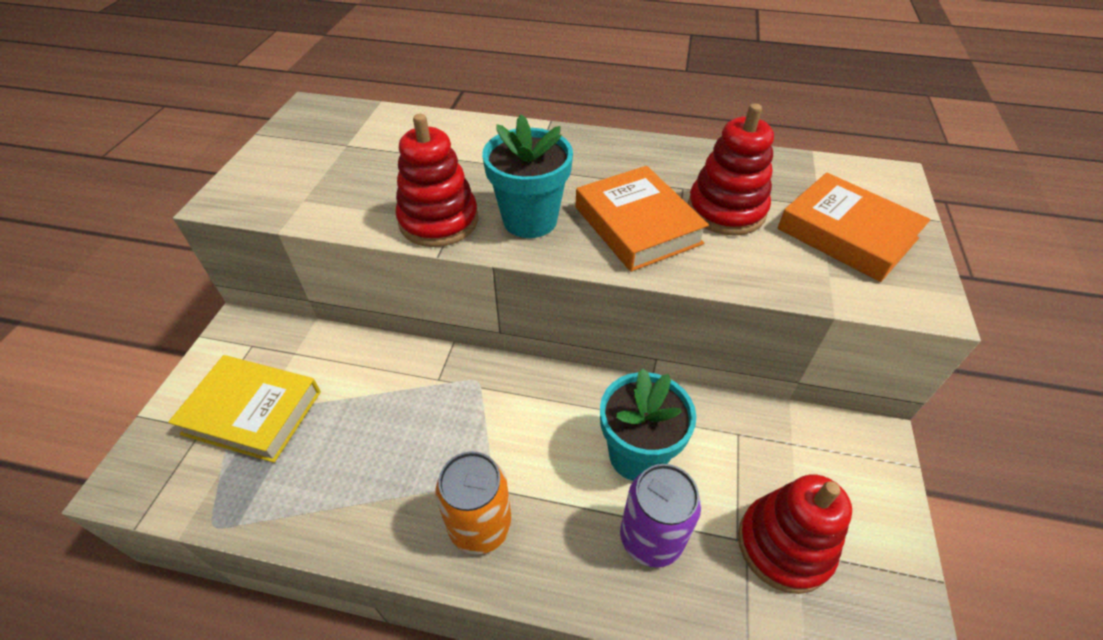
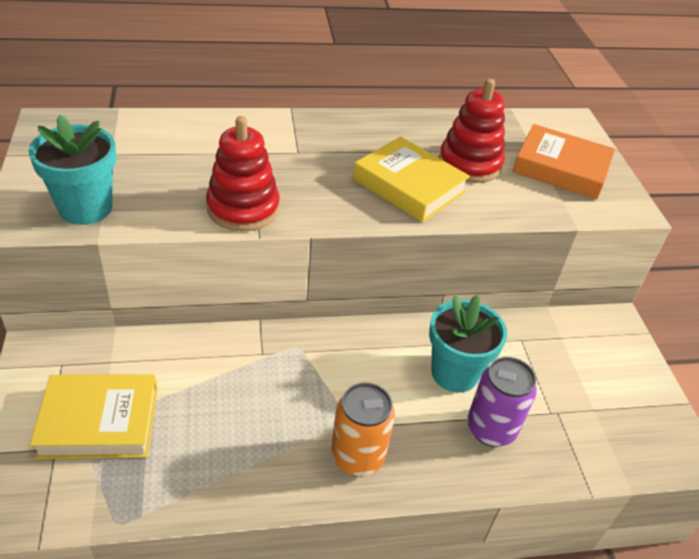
camera: 25 degrees left, 5 degrees down
(530, 220) = (321, 195): turquoise flower pot -> turquoise flower pot (85, 208)
(637, 225) = (409, 186): orange book -> yellow book
(784, 545) = (583, 408): red stacking toy -> none

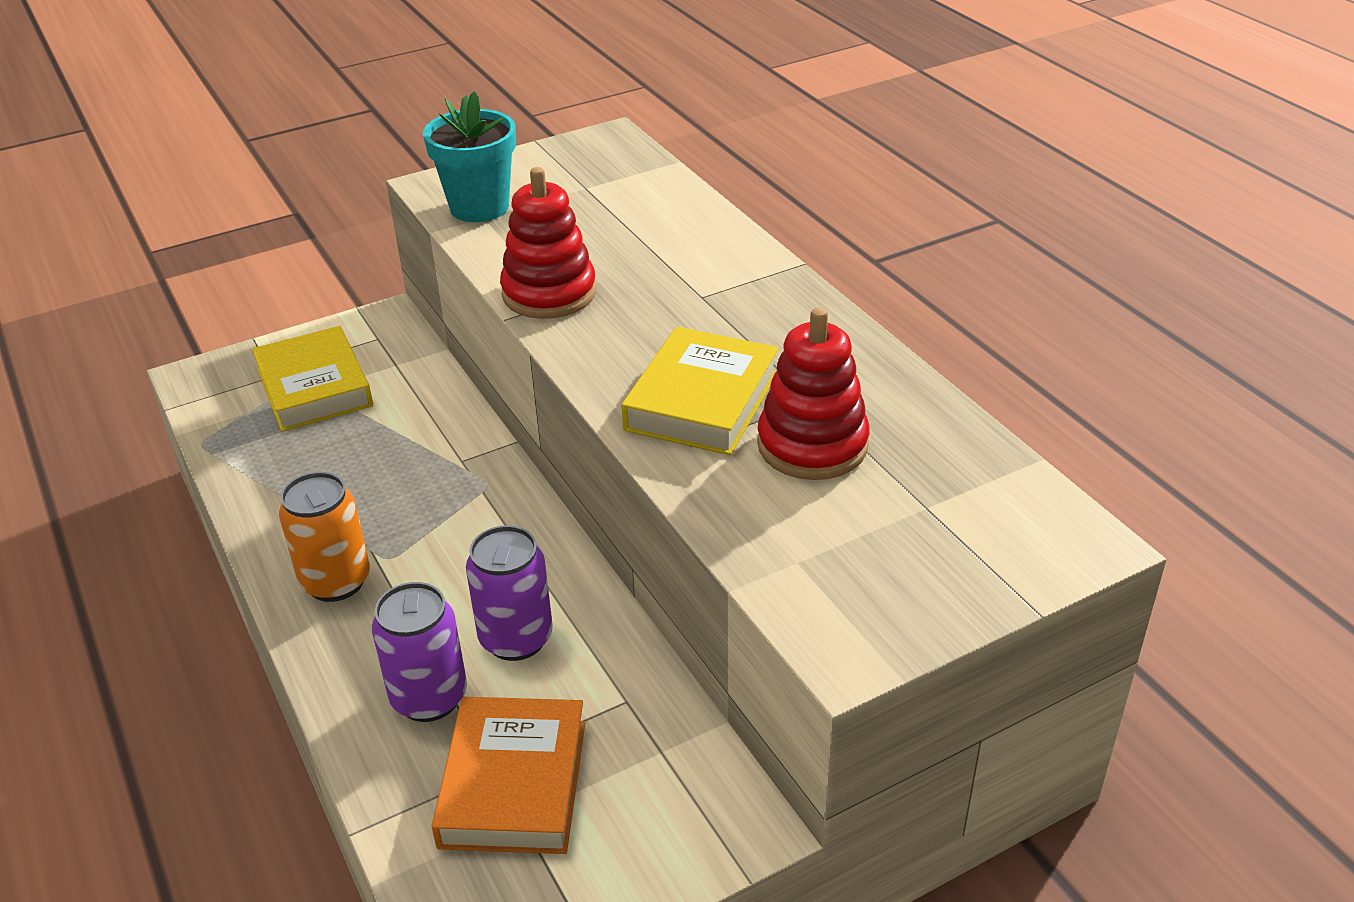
camera: 75 degrees right, 5 degrees down
(454, 373) = (516, 638): turquoise flower pot -> purple can
(561, 168) = (896, 547): orange book -> orange book (514, 783)

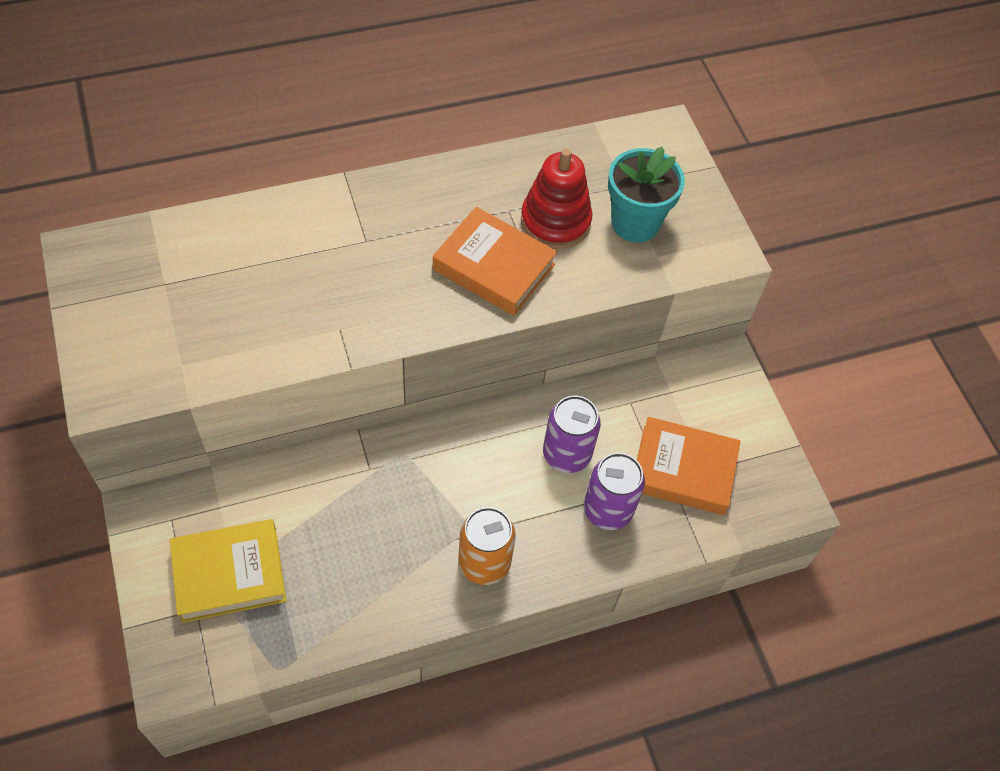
camera: 85 degrees left, 20 degrees up
(479, 207) = (163, 365): turquoise flower pot -> turquoise flower pot (635, 223)
(549, 293) = (325, 333): red stacking toy -> none
(702, 401) = (494, 267): yellow book -> orange book

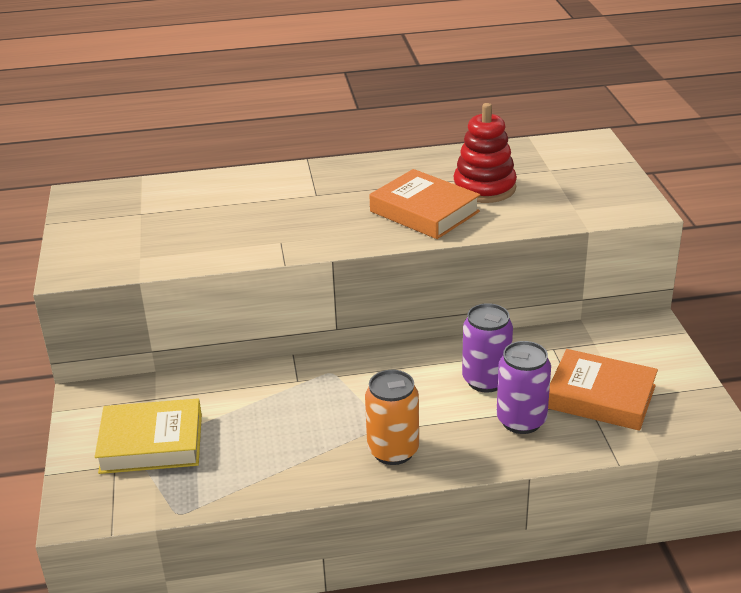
camera: 15 degrees right, 25 degrees down
(635, 223) = (556, 190): turquoise flower pot -> none

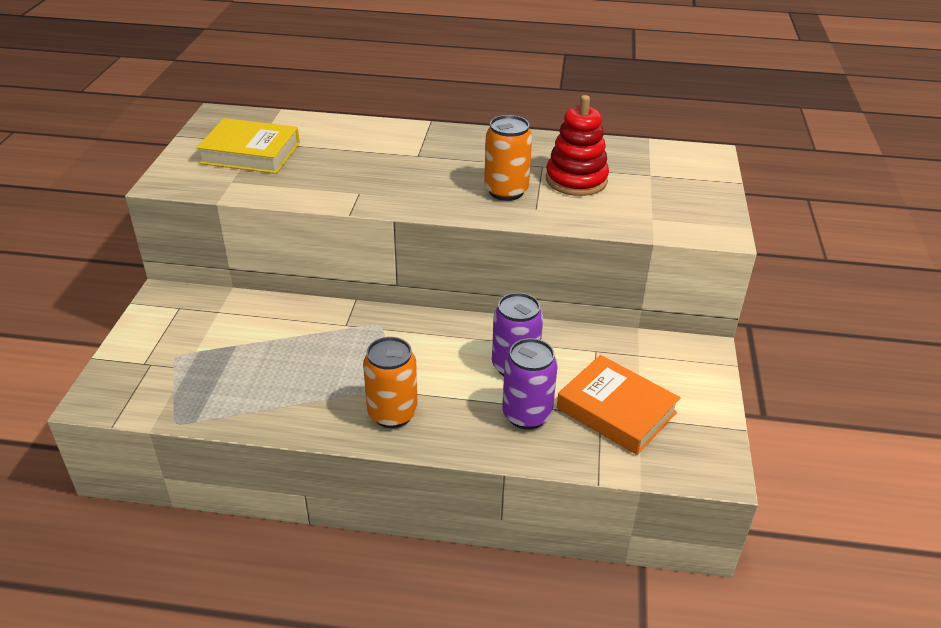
camera: 15 degrees right, 5 degrees up
(151, 443) = (191, 352): yellow book -> yellow book (250, 153)
(424, 211) = (506, 191): orange book -> orange can

